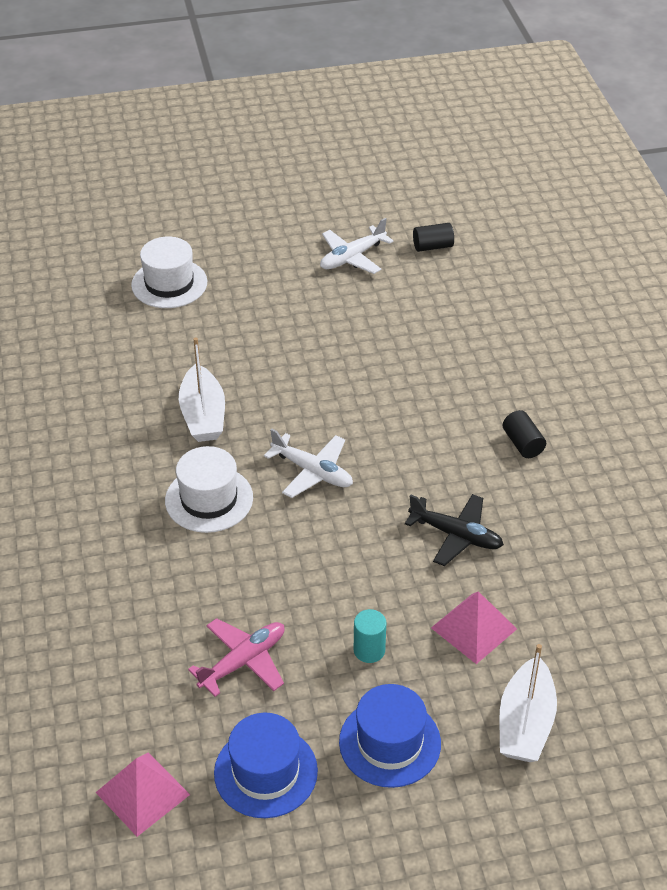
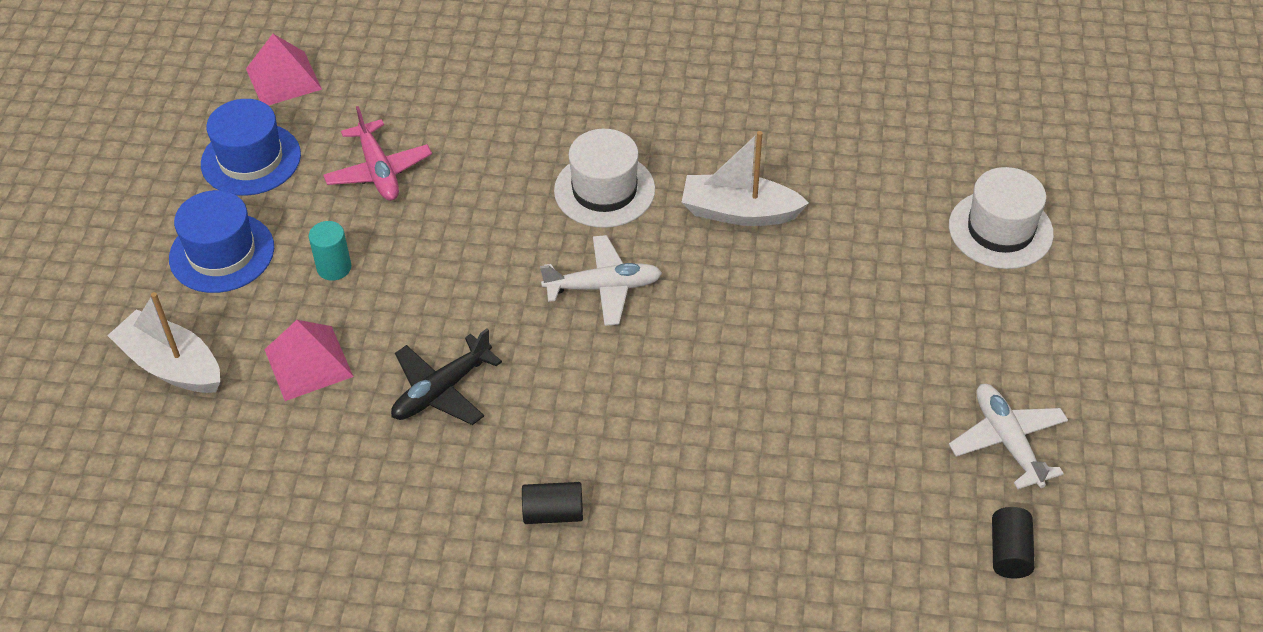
camera: 110 degrees right, 5 degrees up
(313, 472) = (604, 287): white plane -> white plane turned 150 degrees counterclockwise

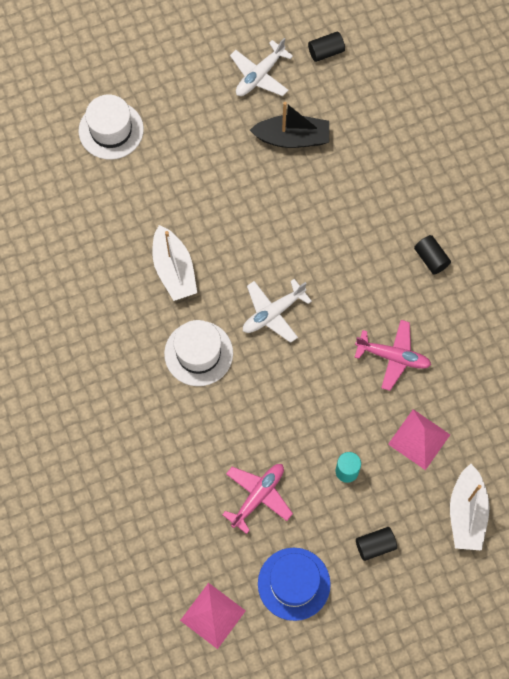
camera: 120 degrees left, 20 degrees up
(222, 253) = (375, 545): blue hat -> black cylinder
(441, 390) = (393, 357): black plane -> pink plane
(604, 287) = (273, 313): white plane -> white plane turned 90 degrees counterclockwise
(869, 433) = (292, 138): none -> black boat

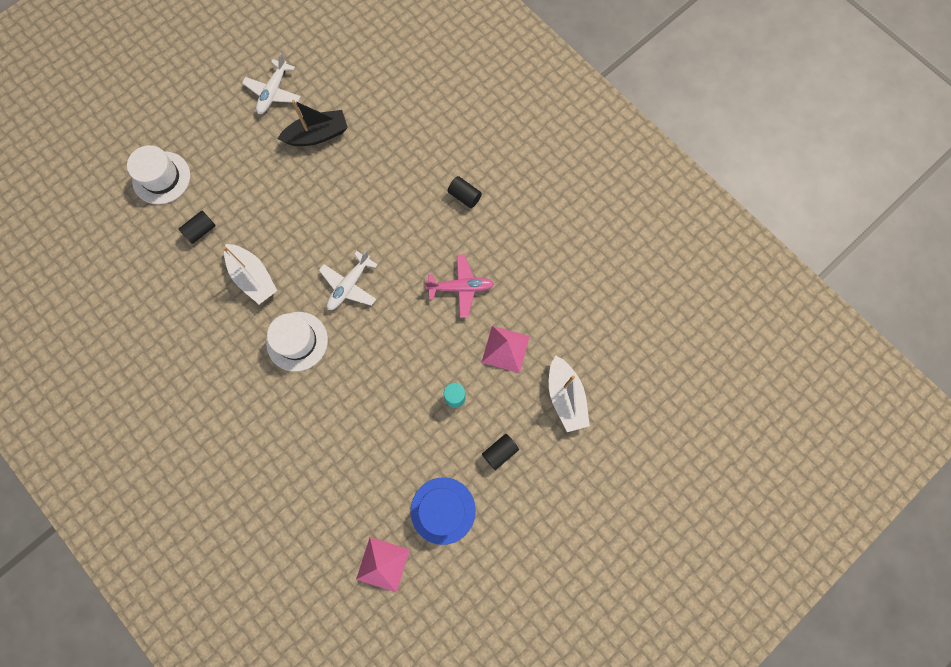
camera: 20 degrees left, 5 degrees up
(258, 496) = (387, 446): pink plane -> none
(326, 52) = (322, 56): black cylinder -> black cylinder (201, 231)

